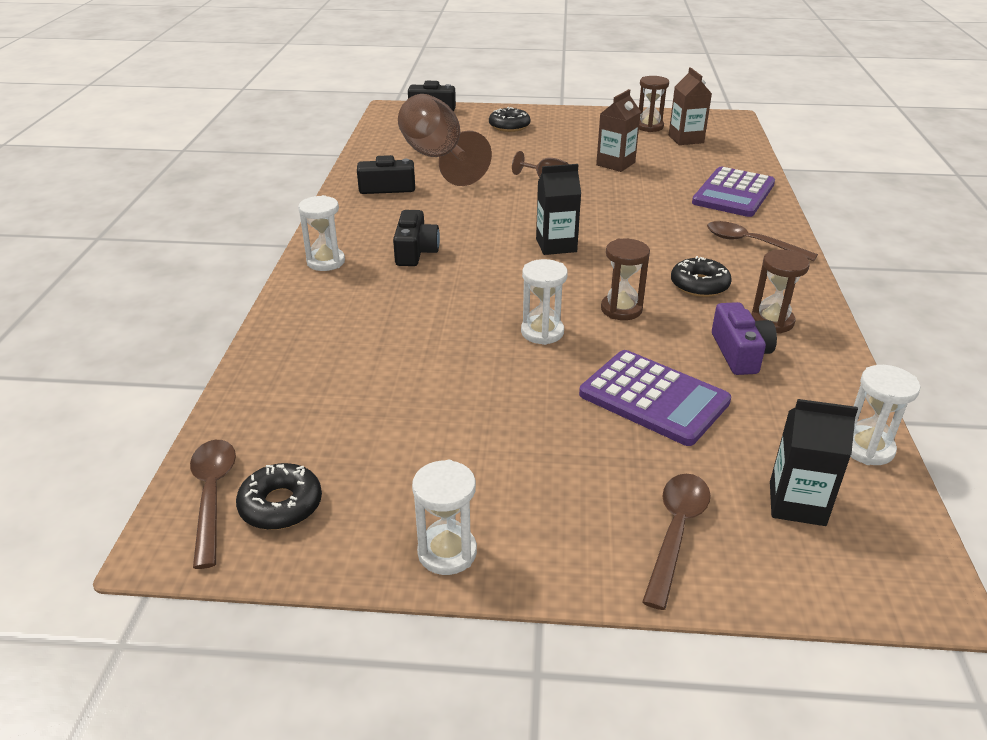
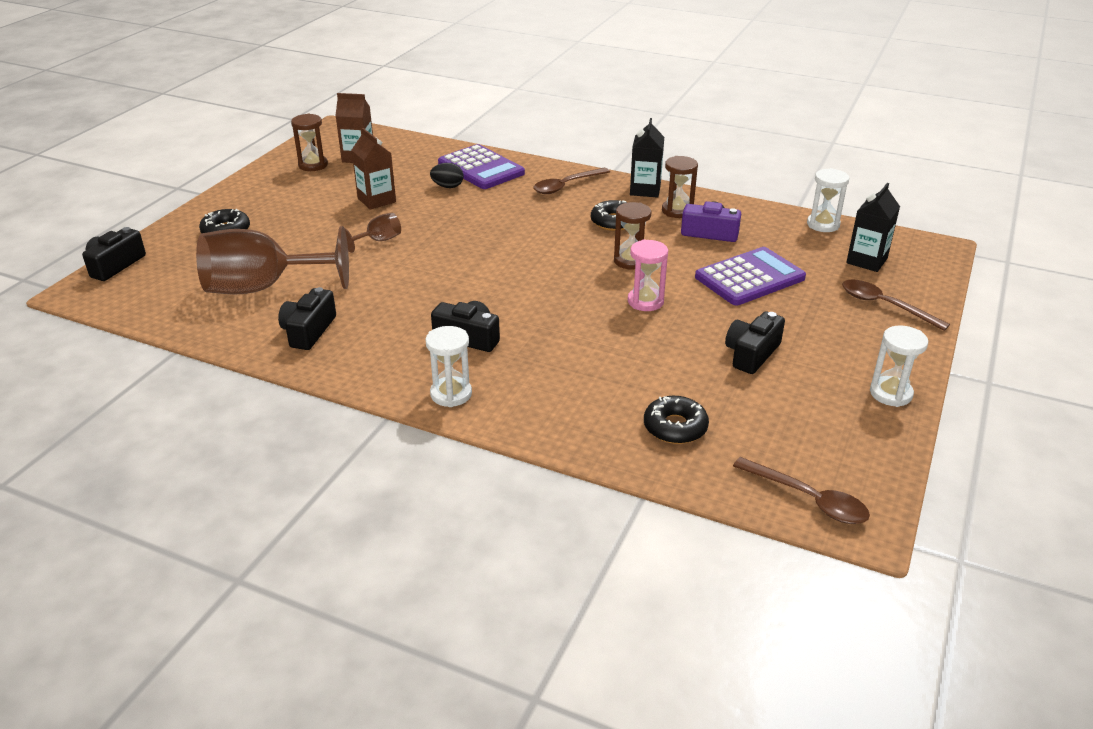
camera: 70 degrees left, 0 degrees up
(212, 495) = (809, 499): brown spoon -> brown spoon turned 150 degrees counterclockwise
(281, 505) = (828, 463): black donut -> black donut (675, 427)
(478, 421) = (751, 354): none -> black camera
(542, 332) = (645, 301): white hourglass -> pink hourglass
(556, 245) = (510, 264): black carton -> black carton (645, 190)
(676, 186) = (447, 186): none -> black egg

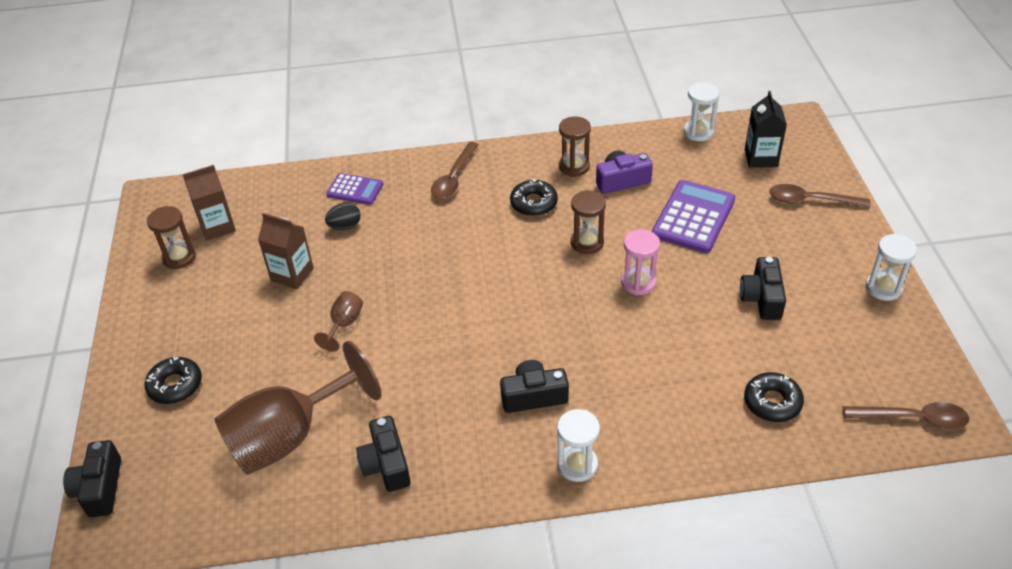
camera: 30 degrees left, 10 degrees up
(481, 168) = (355, 190): purple calculator -> purple calculator, size x0.59
(645, 190) = (526, 153): black carton -> none

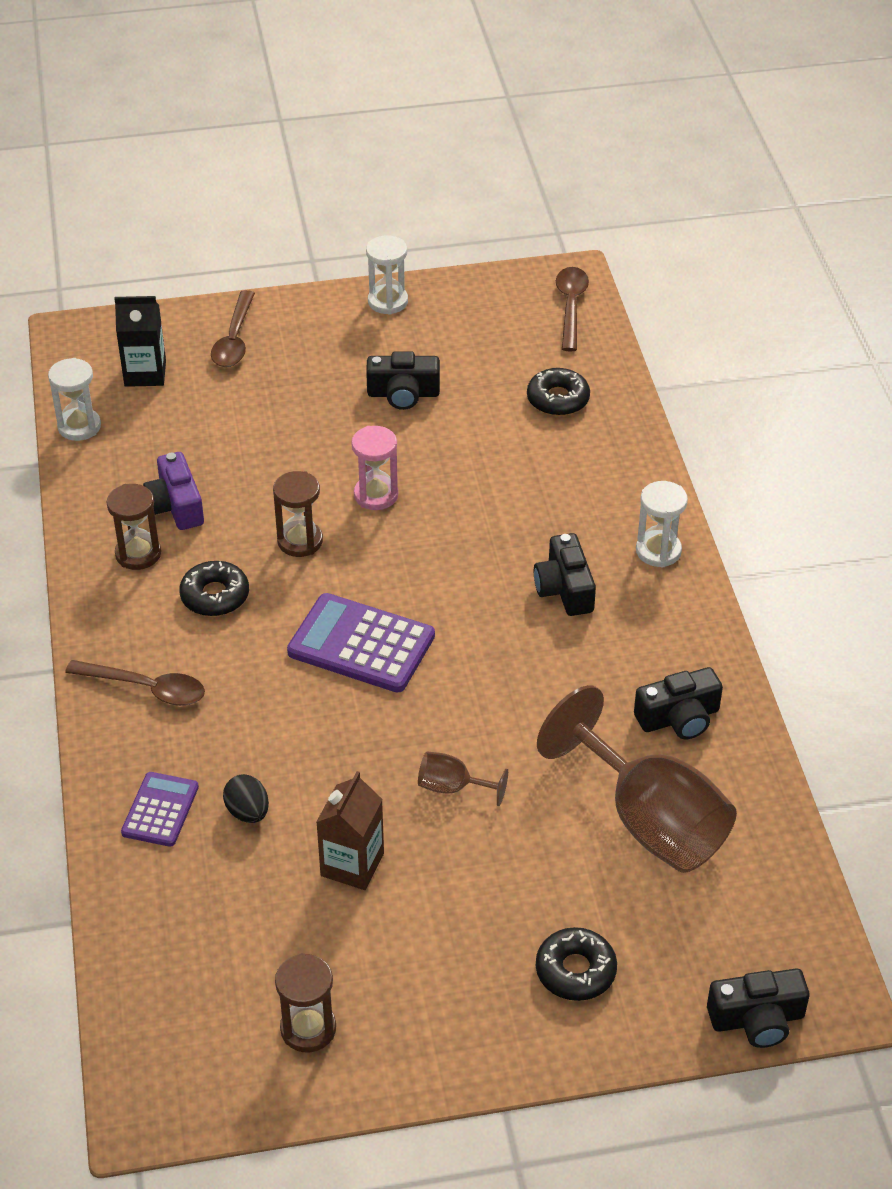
camera: 95 degrees left, 0 degrees up
(217, 227) = (235, 988): brown carton -> none
(693, 217) = (257, 441): purple calculator -> purple calculator (361, 644)

